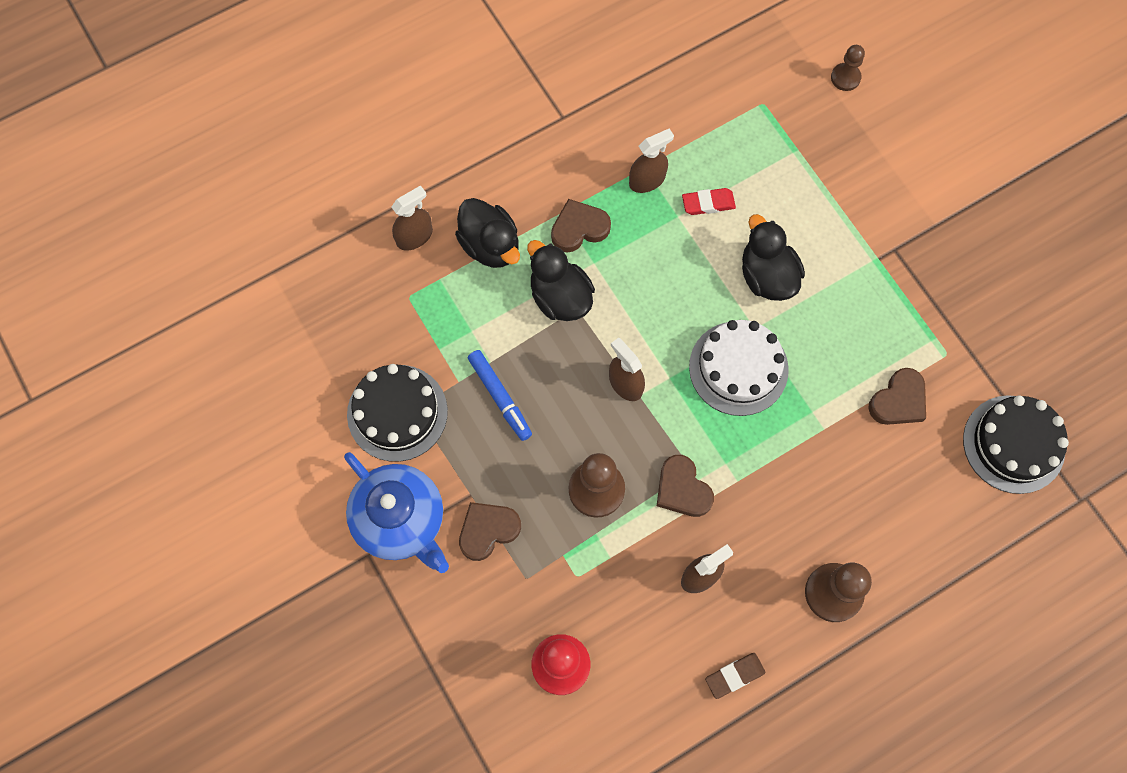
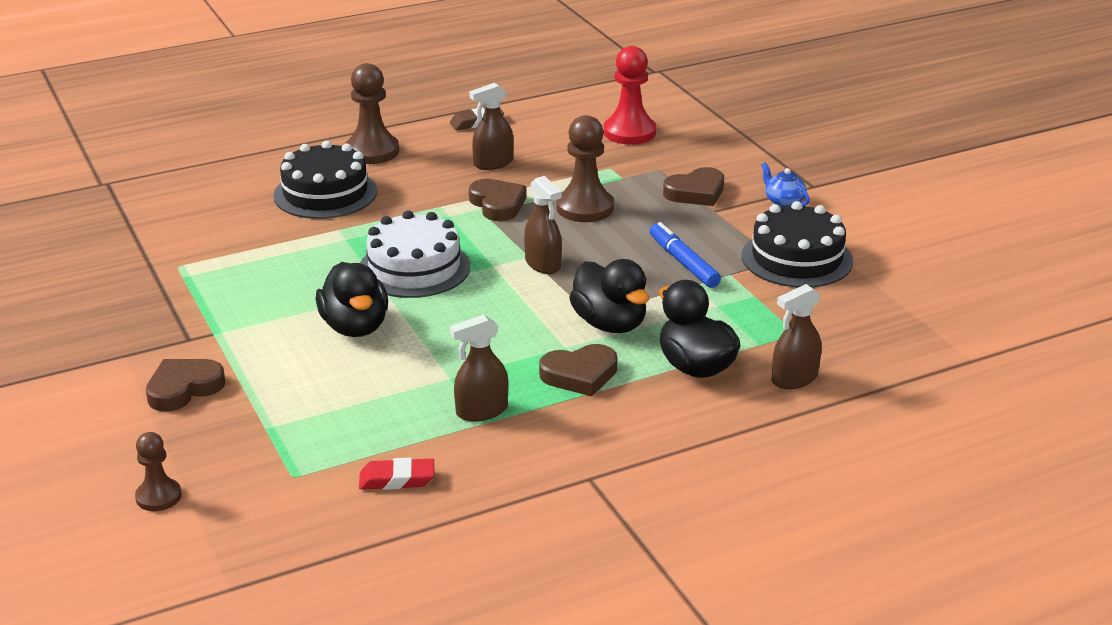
camera: 175 degrees left, 40 degrees down
(401, 520) = (783, 201): blue teapot -> blue teapot, size x0.43
(708, 203) = (406, 387): red eraser -> red eraser (397, 479)
(898, 401) = (250, 241): brown heart -> brown heart (184, 388)
(1013, 444) = (148, 213): black cake -> black cake (325, 193)

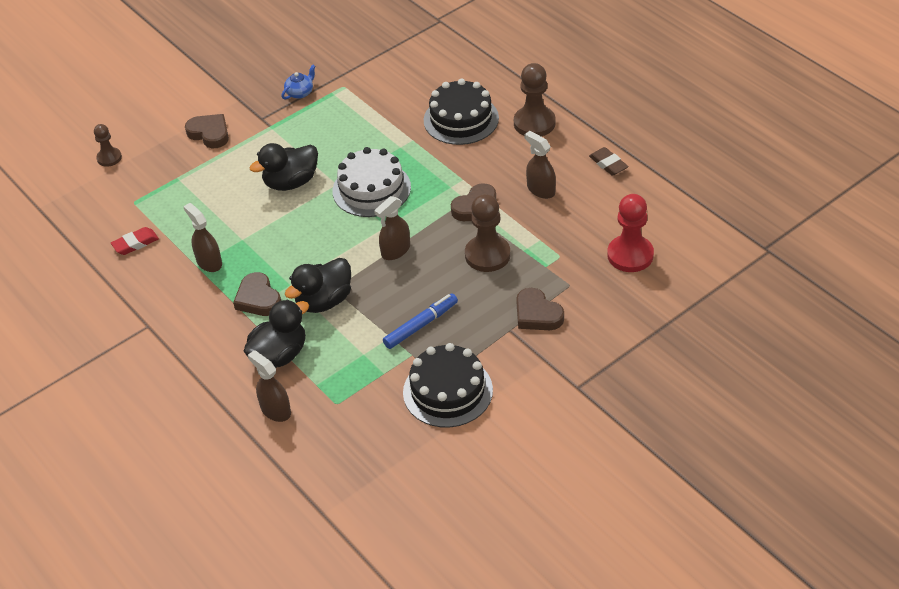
camera: 80 degrees right, 15 degrees up
(397, 479) = (135, 243): red eraser -> red eraser turned 75 degrees clockwise
(783, 201) = (542, 371): blue teapot -> blue teapot (300, 92)

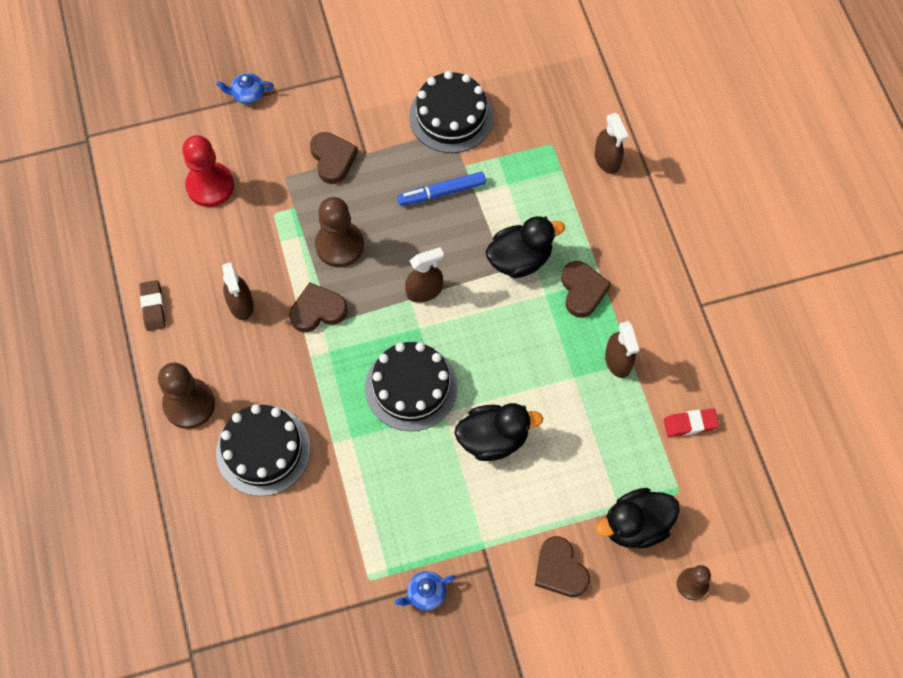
camera: 160 degrees left, 20 degrees up
(279, 355) = (584, 216): black duck -> black duck (635, 525)
(371, 189) = (411, 387): white cake -> black cake
(655, 336) = (247, 94): none -> blue teapot

